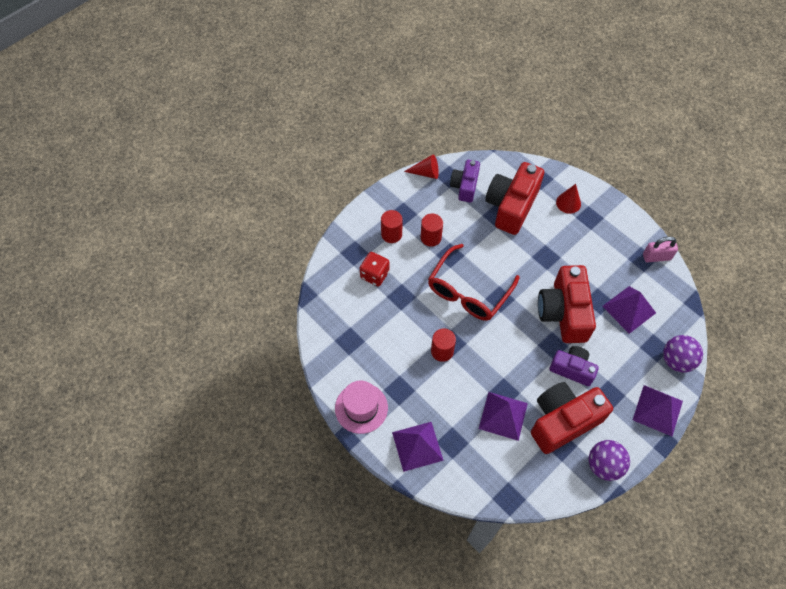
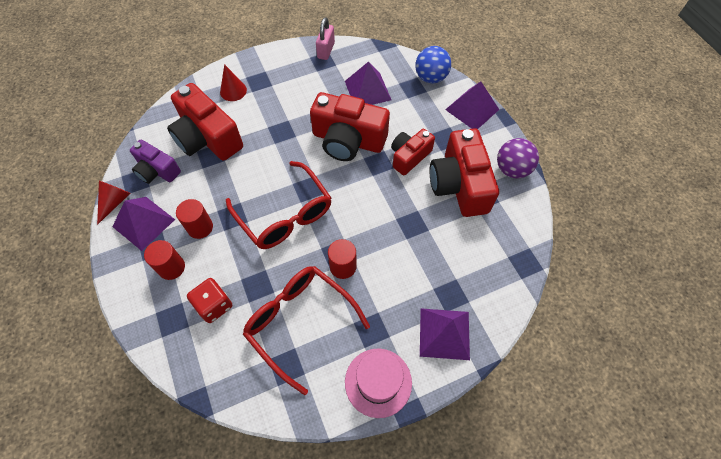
camera: 70 degrees left, 0 degrees up
(384, 337) = (300, 323): none -> red glasses
(503, 415) = (437, 235): purple pyramid -> purple pyramid (143, 223)
(572, 369) = (409, 157): purple camera -> red camera
(676, 360) = (431, 77): purple ball -> blue ball

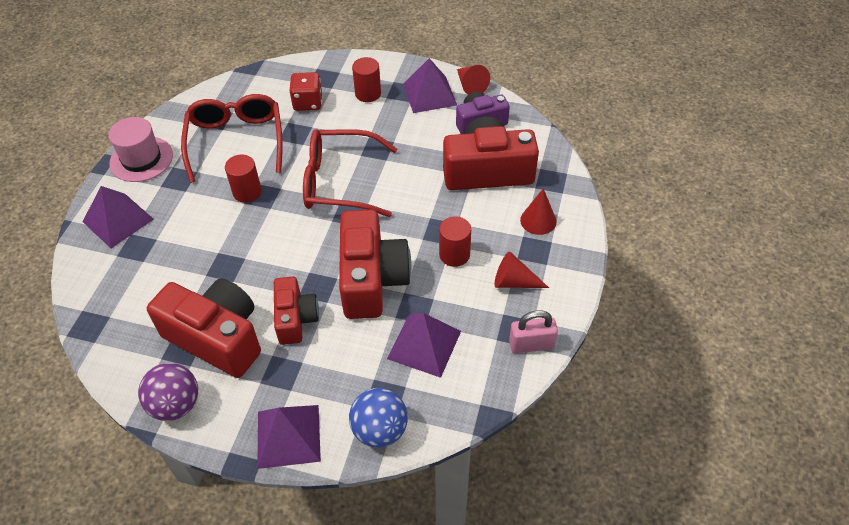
camera: 130 degrees right, 10 degrees down
(200, 227) = (387, 124): red cylinder -> red cylinder (454, 255)
(291, 77) = (514, 282): none -> red cone
(300, 323) = (236, 141): red glasses -> red glasses turned 90 degrees counterclockwise
(326, 50) = (531, 344): pink padlock -> pink padlock turned 60 degrees counterclockwise
(348, 140) = (372, 279): red camera -> red camera turned 120 degrees clockwise

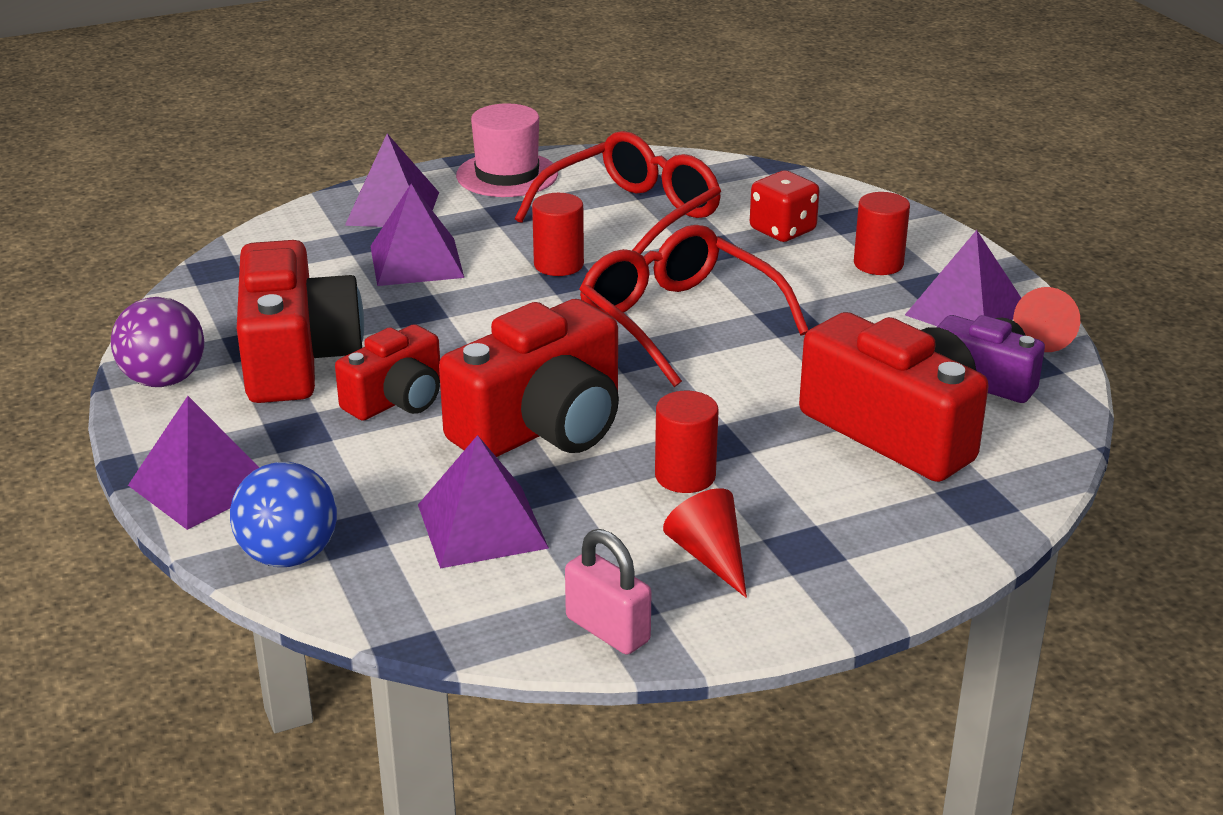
camera: 50 degrees right, 20 degrees down
(181, 241) = (416, 261): none -> purple pyramid
(538, 220) = (870, 524): red cone -> none

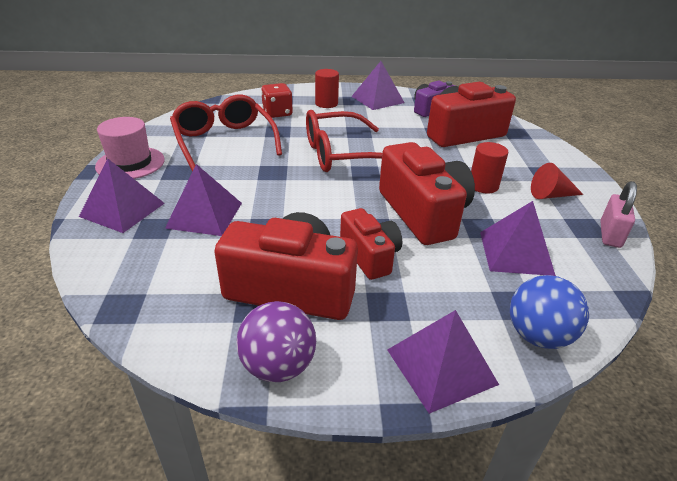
camera: 70 degrees left, 5 degrees up
(558, 265) = (255, 171): red cylinder -> none
(607, 630) = (610, 235): pink padlock -> pink padlock turned 45 degrees counterclockwise
(1047, 335) = (405, 92): red cone -> none

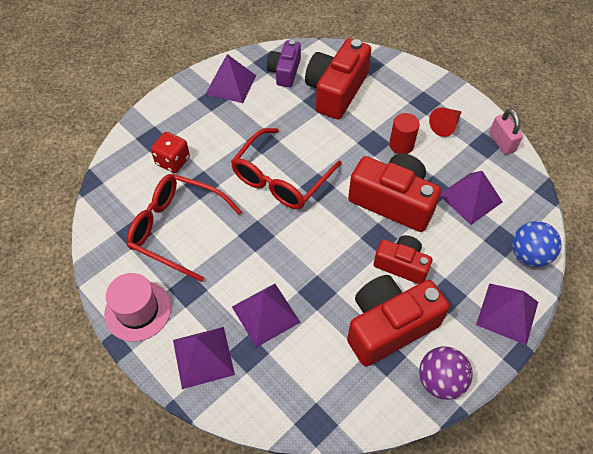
camera: 40 degrees left, 20 degrees up
(326, 104) = (197, 119): red cylinder -> none

